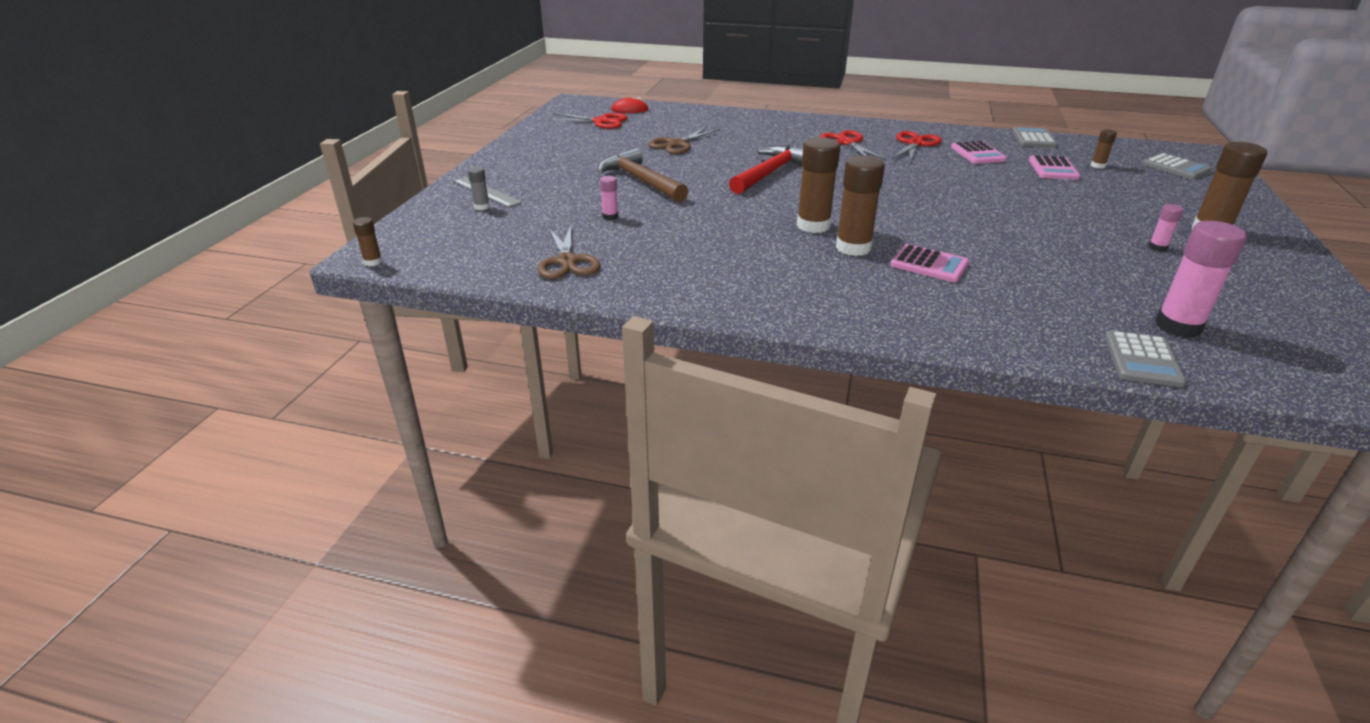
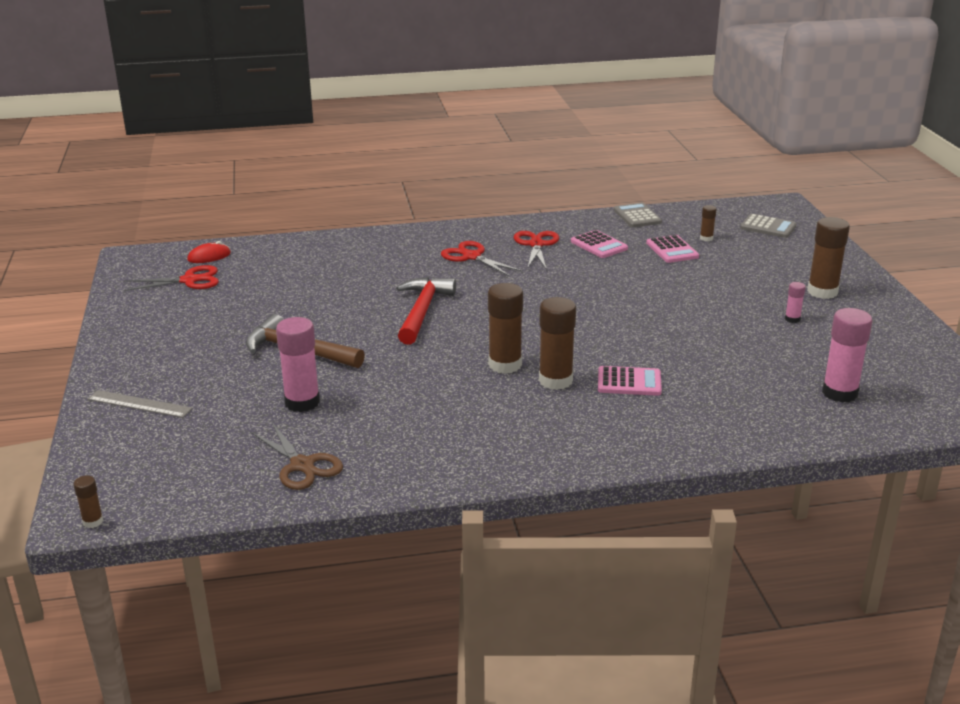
camera: 25 degrees left, 5 degrees down
(481, 207) = (151, 424): grey glue stick -> none
(610, 216) = (302, 402): pink glue stick -> pink glue stick, size x2.05
(677, 144) = (300, 294): brown scissors -> none
(1142, 360) = (829, 430): grey calculator -> none

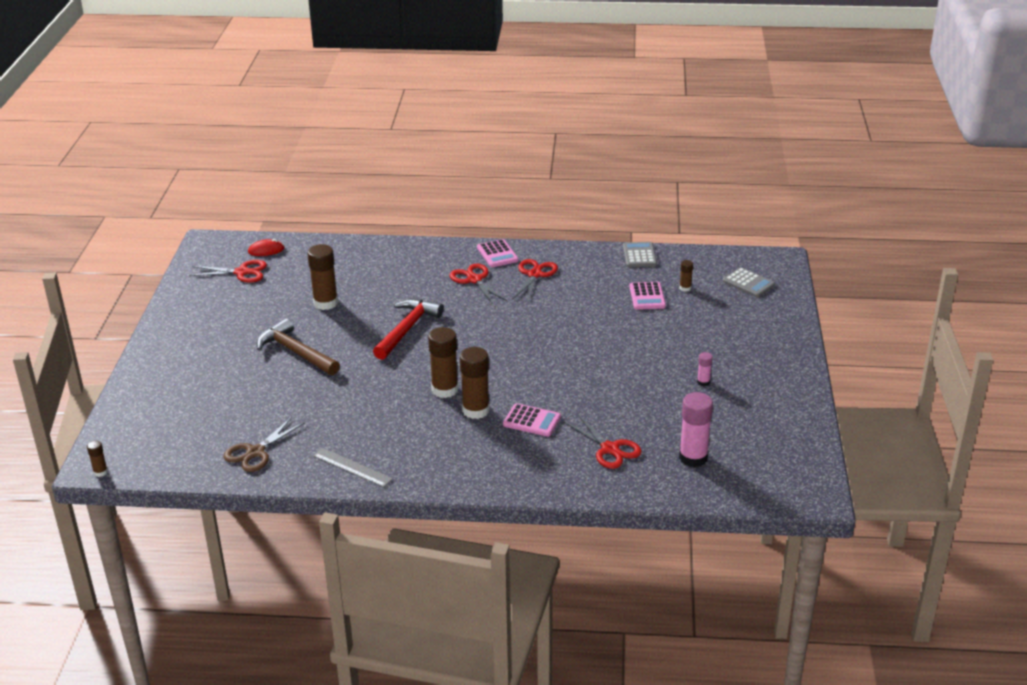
camera: 15 degrees right, 5 degrees up
(139, 404) = (164, 382): grey ruler -> grey ruler (352, 467)
(302, 402) = (278, 399): pink glue stick -> none
(302, 465) = (255, 452): brown scissors -> brown scissors turned 60 degrees clockwise
(599, 245) = (587, 282): pink calculator -> pink calculator (497, 254)
(739, 398) = (610, 449): none -> red scissors
(822, 292) = (748, 359): brown glue stick -> brown glue stick (325, 303)

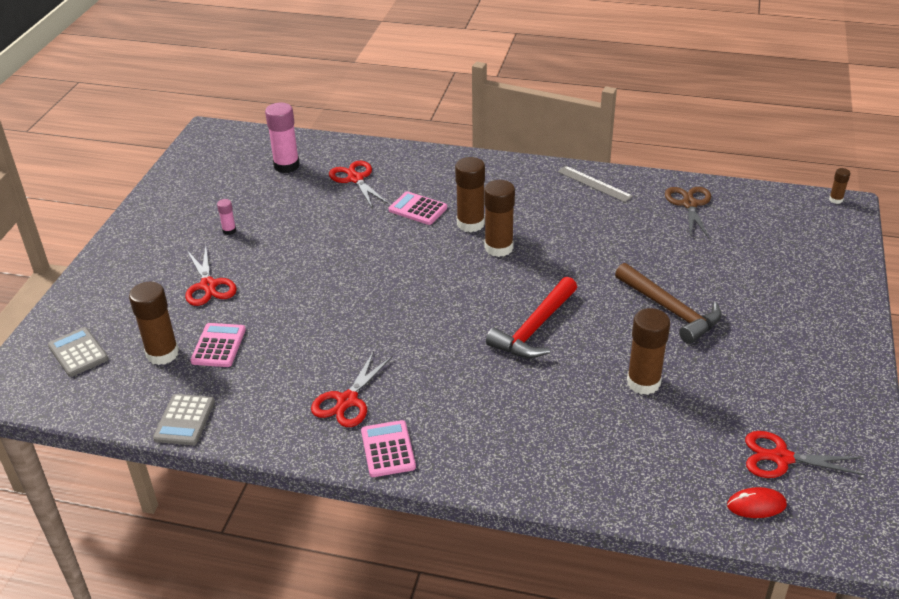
camera: 170 degrees left, 5 degrees up
(255, 452) = (689, 204): brown scissors -> brown scissors turned 45 degrees counterclockwise
(474, 280) = (434, 401): red scissors -> red scissors (208, 285)
(685, 288) = (162, 354): brown glue stick -> brown glue stick, size x2.05

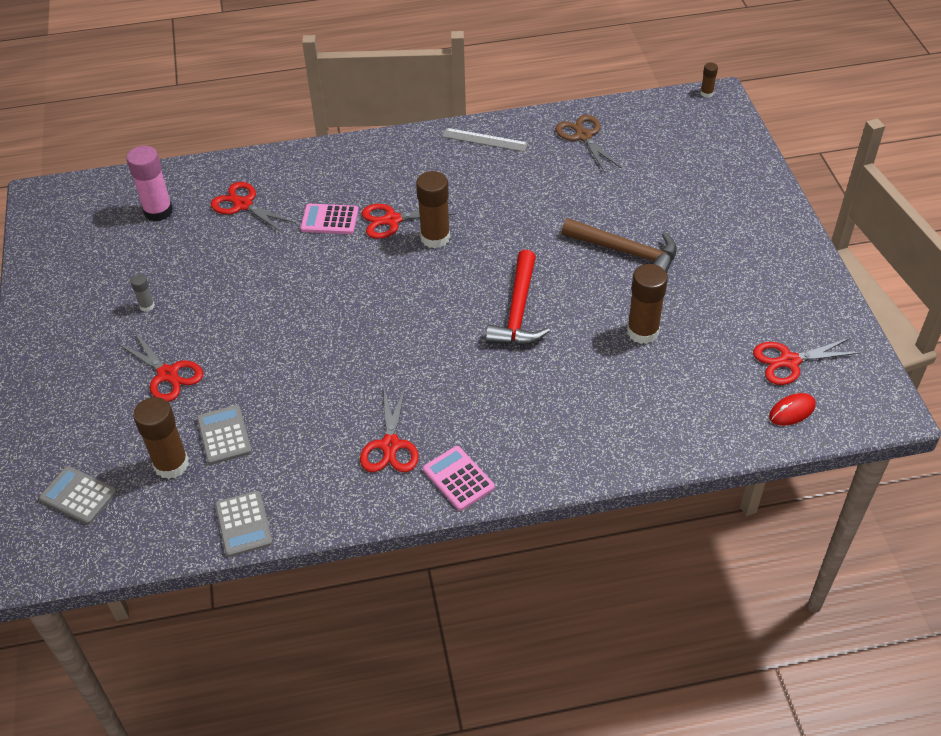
camera: 25 degrees left, 10 degrees up
(218, 346) = (224, 435): pink calculator -> grey calculator
(229, 231) = (147, 306): pink glue stick -> grey glue stick
(470, 224) = (392, 220): brown glue stick -> red scissors

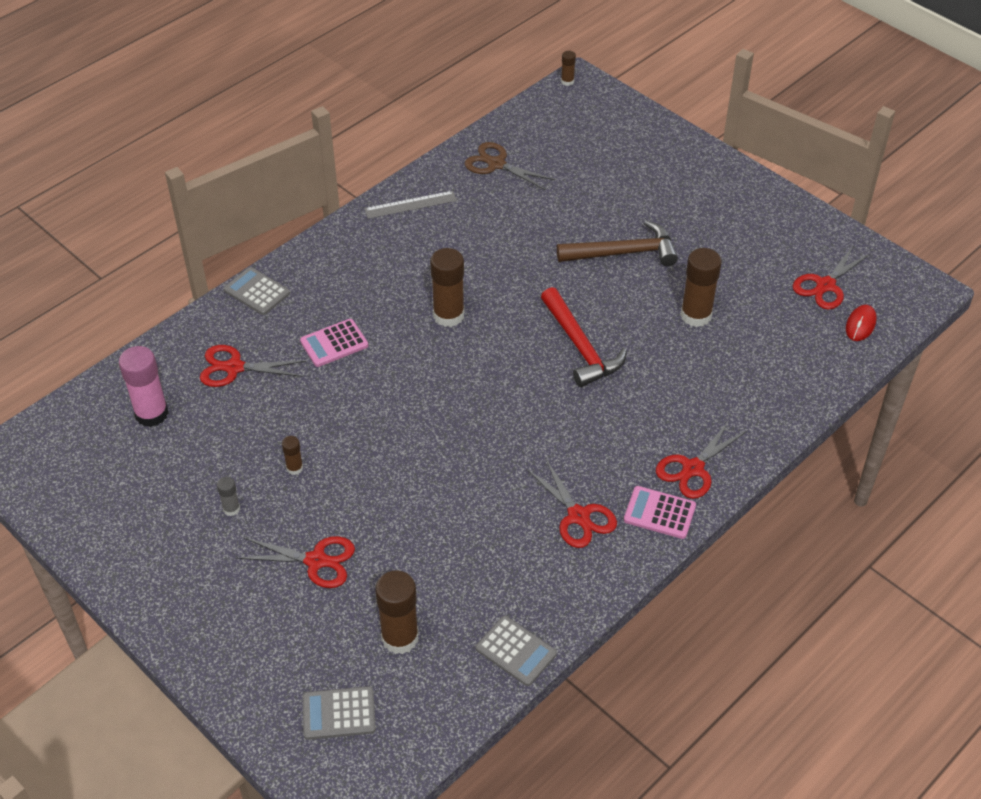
camera: 35 degrees left, 0 degrees up
(216, 298) = (294, 468): none -> brown glue stick
(224, 435) = (423, 586): grey calculator -> grey calculator (257, 292)
(392, 220) = (394, 317): red scissors -> red scissors (693, 469)

